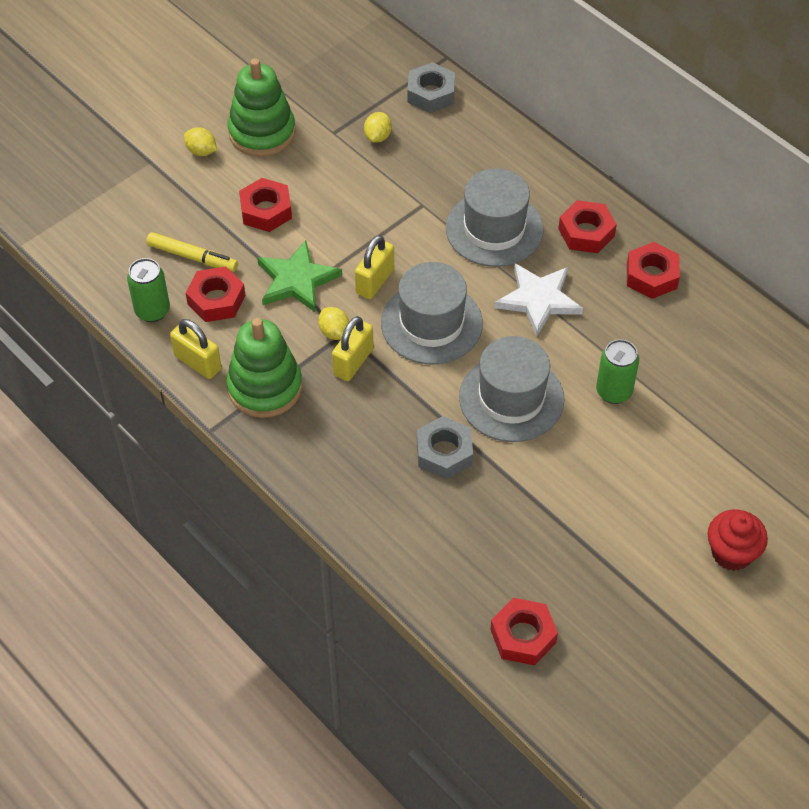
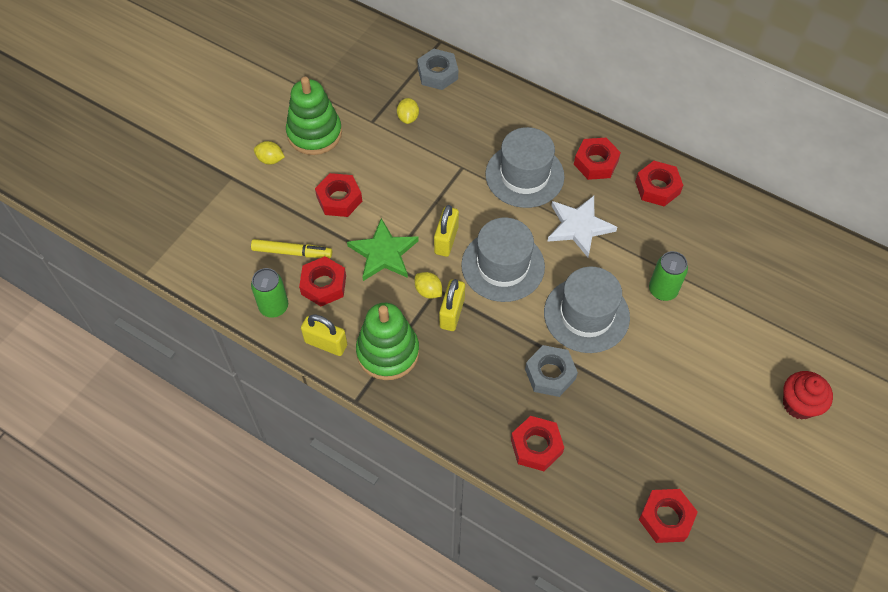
camera: 15 degrees left, 5 degrees up
(400, 525) = (536, 446): none -> red nut

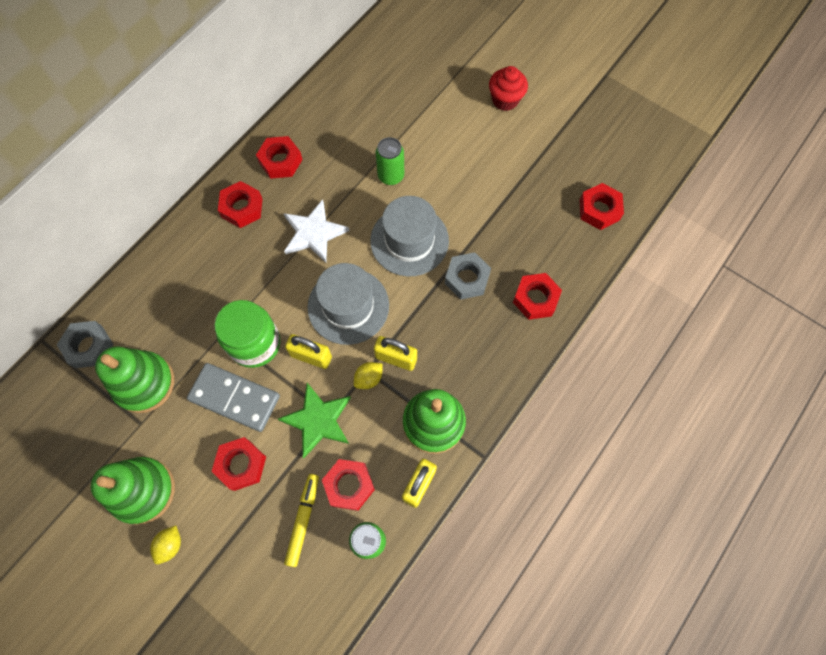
camera: 85 degrees left, 10 degrees up
(400, 185) = (235, 398): none -> grey domino
(408, 118) = (144, 383): yellow lemon -> green stacking toy
(454, 193) = (255, 343): none -> green jar
(524, 175) = (245, 274): grey hat -> none

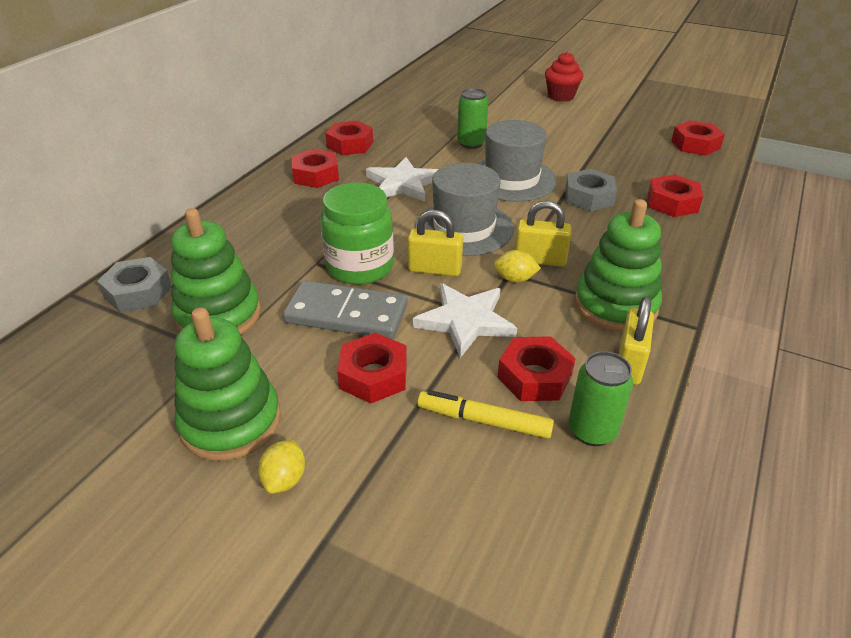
camera: 10 degrees left, 30 degrees down
(303, 520) = (484, 421): yellow marker -> yellow marker turned 75 degrees counterclockwise
(318, 420) = (465, 321): green star -> white star
(369, 378) = (515, 279): yellow lemon -> yellow lemon turned 60 degrees clockwise

